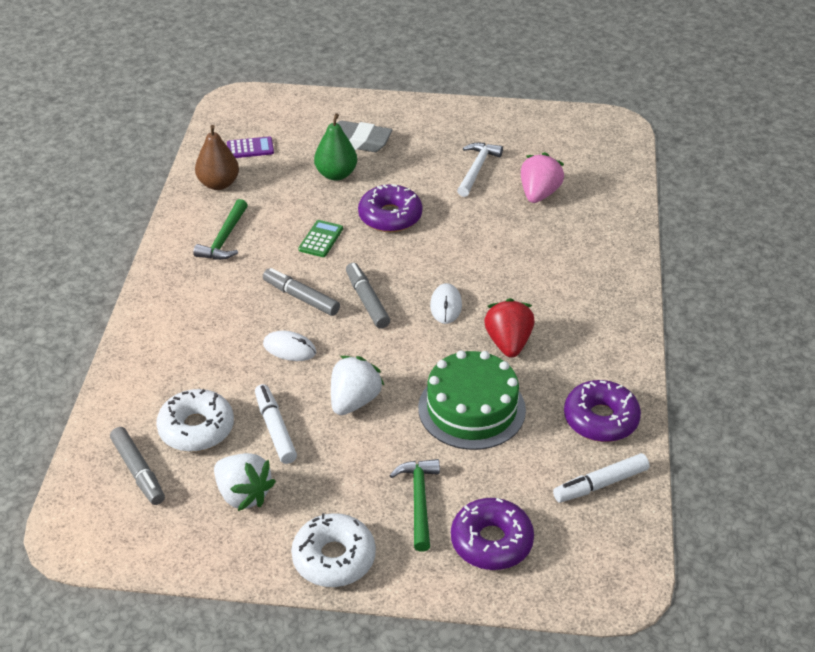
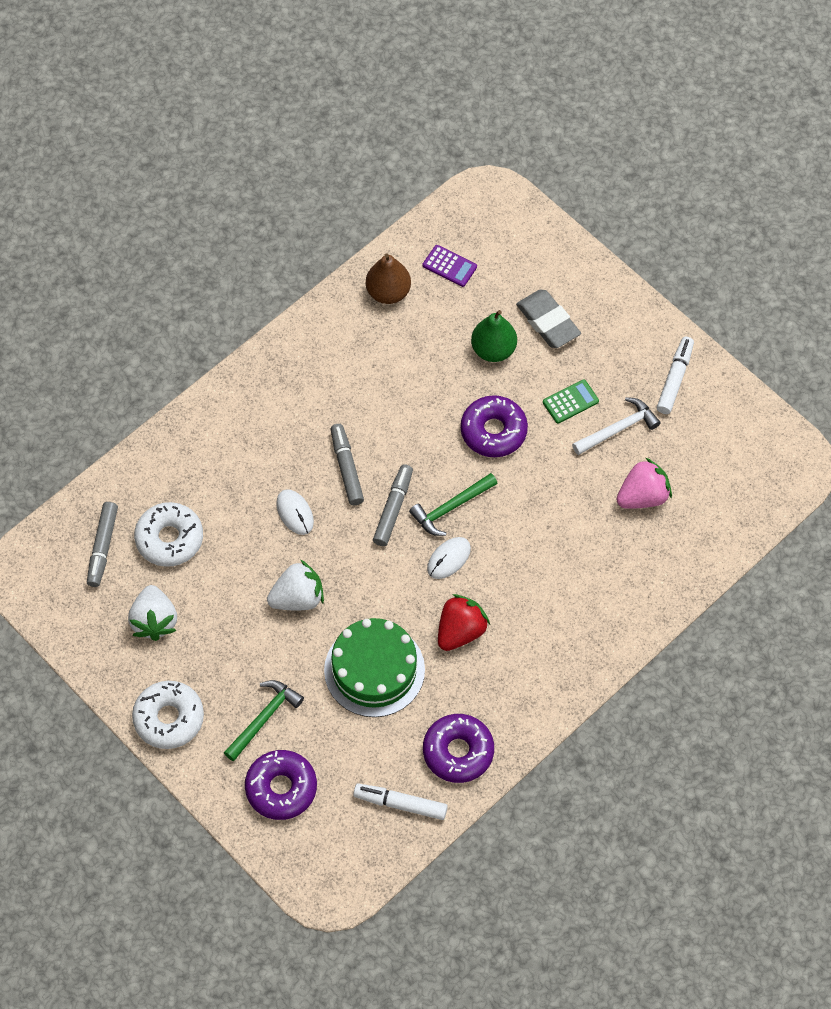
camera: 40 degrees right, 20 degrees up
(224, 239) = (341, 360): green hammer -> green hammer (450, 507)
(275, 429) = (221, 581): white marker -> white marker (674, 379)
(320, 239) = (415, 416): green calculator -> green calculator (570, 402)

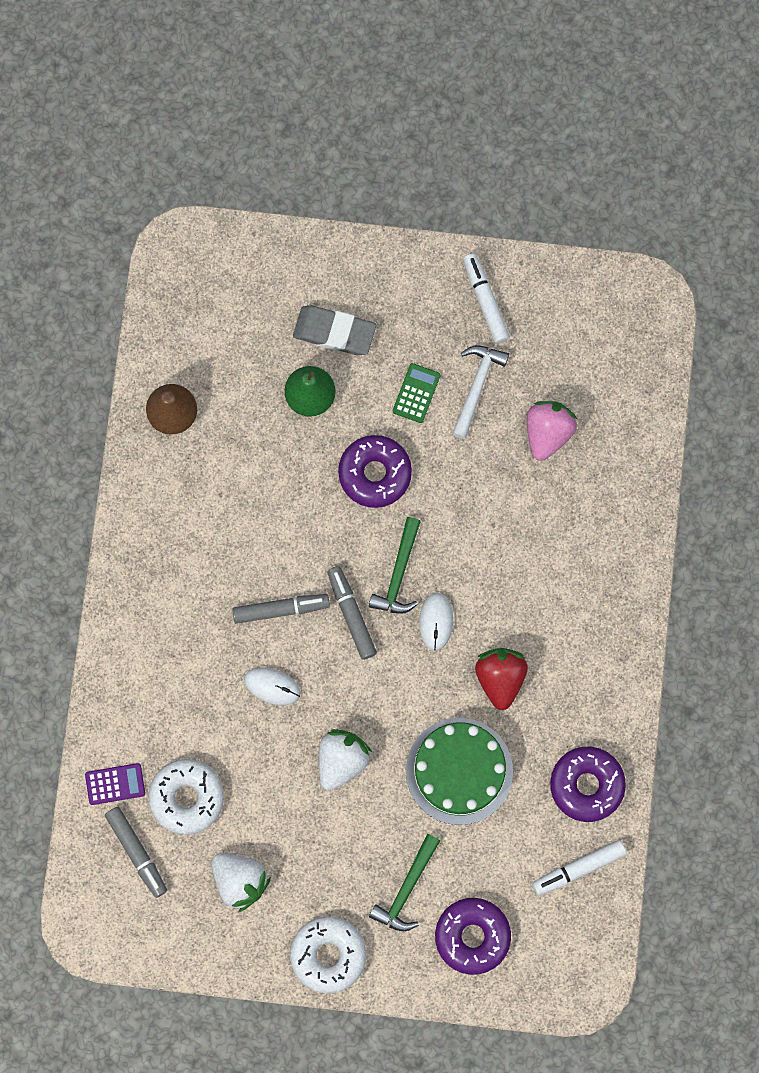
camera: 40 degrees left, 15 degrees up
(264, 718) = (406, 889): green hammer -> green hammer turned 150 degrees counterclockwise
(346, 468) = (280, 609): grey marker -> grey marker turned 135 degrees clockwise
(449, 266) = (204, 346): purple calculator -> purple calculator (115, 784)

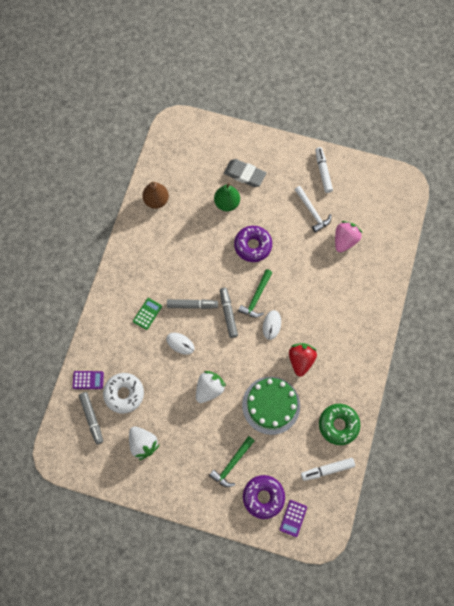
camera: 10 degrees right, 5 degrees down
(328, 955) = (183, 492): white donut -> none
(416, 393) = (280, 210): green calculator -> green calculator (147, 314)
(477, 386) = (312, 212): white hammer -> white hammer turned 120 degrees clockwise
(531, 964) = (293, 518): none -> purple calculator
(586, 785) = (338, 425): purple donut -> green donut

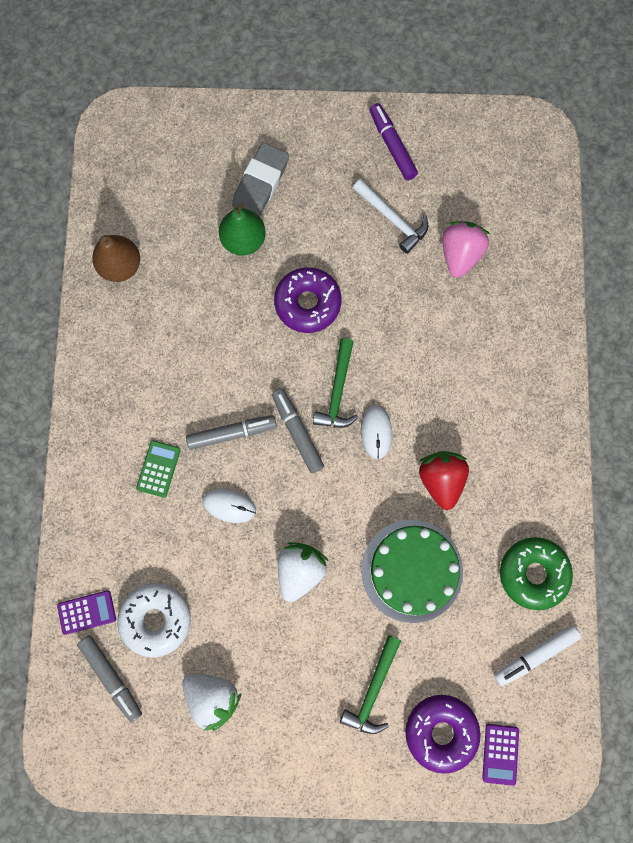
camera: 15 degrees left, 5 degrees up
(244, 174) = (260, 183): grey eraser -> grey eraser turned 75 degrees counterclockwise
(323, 172) = (392, 146): white marker -> purple marker

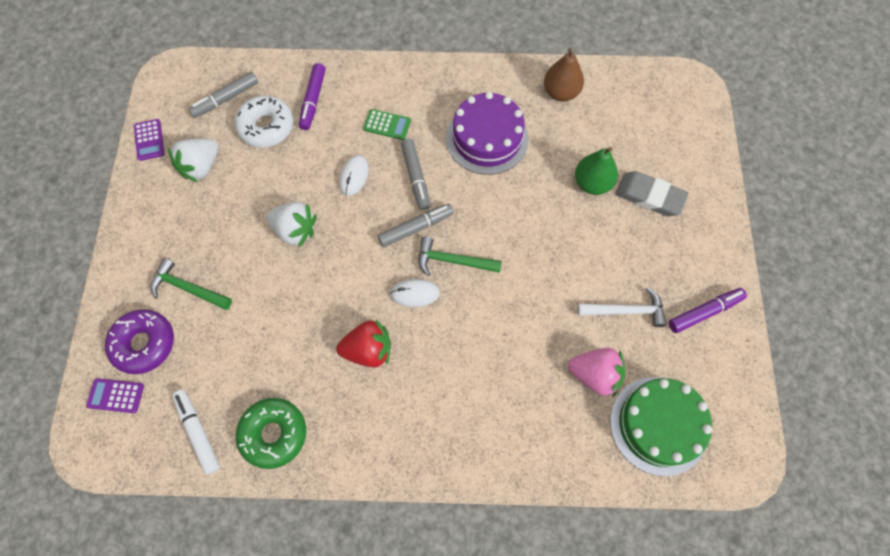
camera: 90 degrees right, 10 degrees down
(87, 612) = (277, 81): purple calculator -> purple calculator (149, 140)
(118, 562) = (313, 100): none -> purple marker
(181, 352) = (487, 138): none -> purple cake
(307, 303) = (536, 236): purple donut -> none
(392, 219) = (626, 311): white hammer -> white hammer turned 135 degrees counterclockwise
(412, 570) = (286, 322): green cake -> green cake (658, 425)

